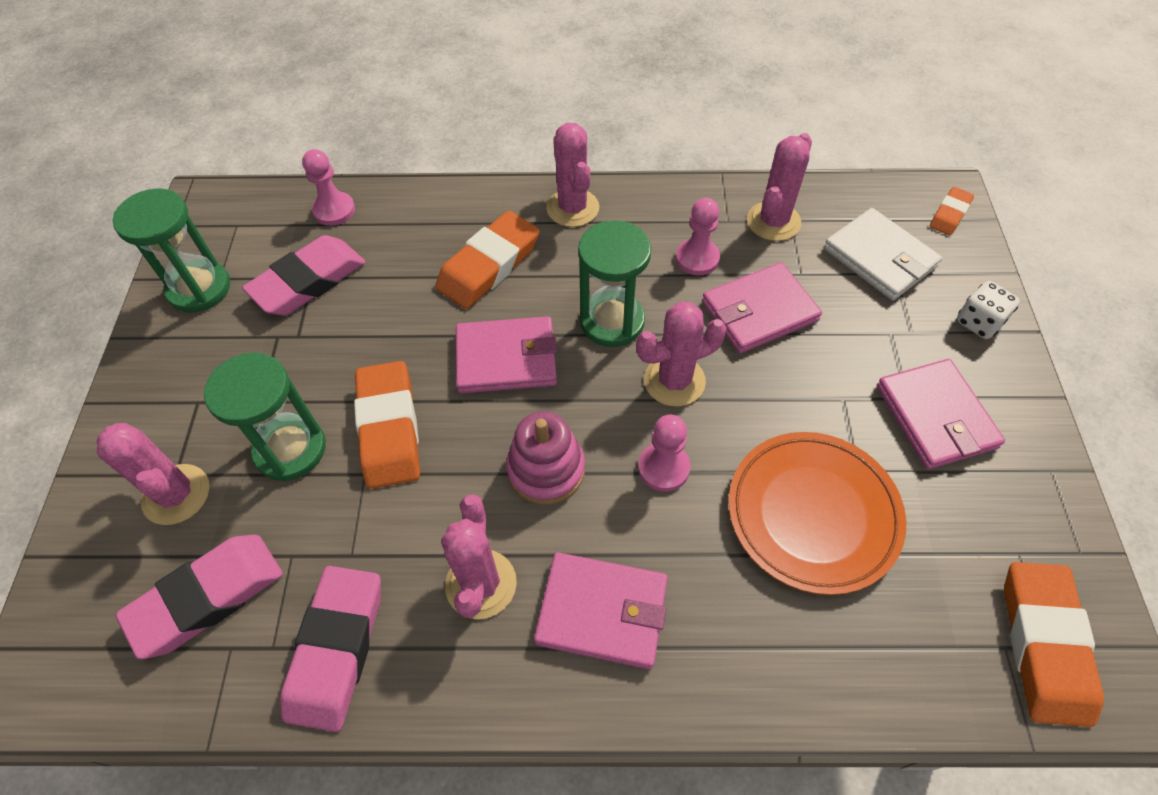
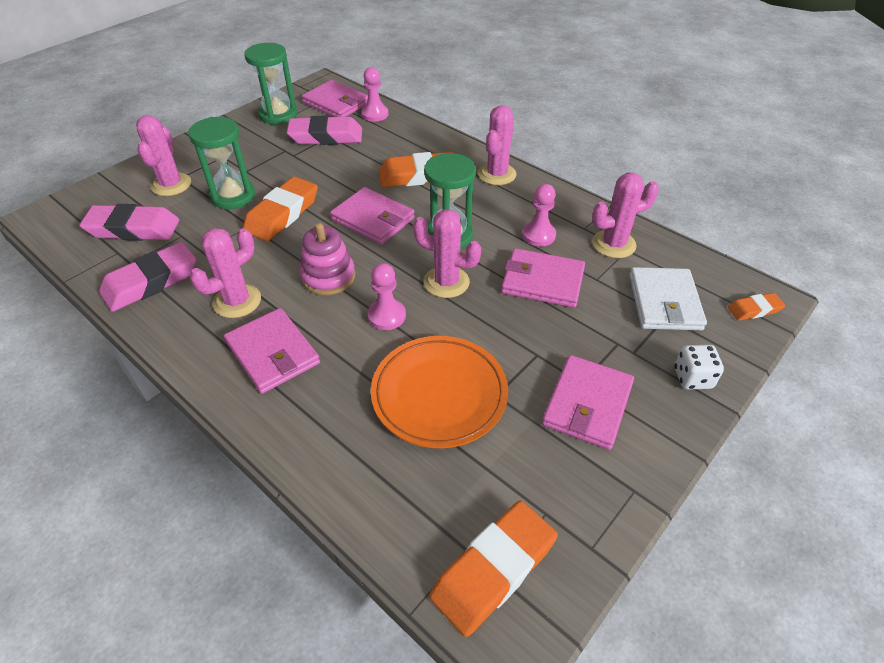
camera: 40 degrees right, 10 degrees down
(261, 223) = (336, 103): none -> pink wallet

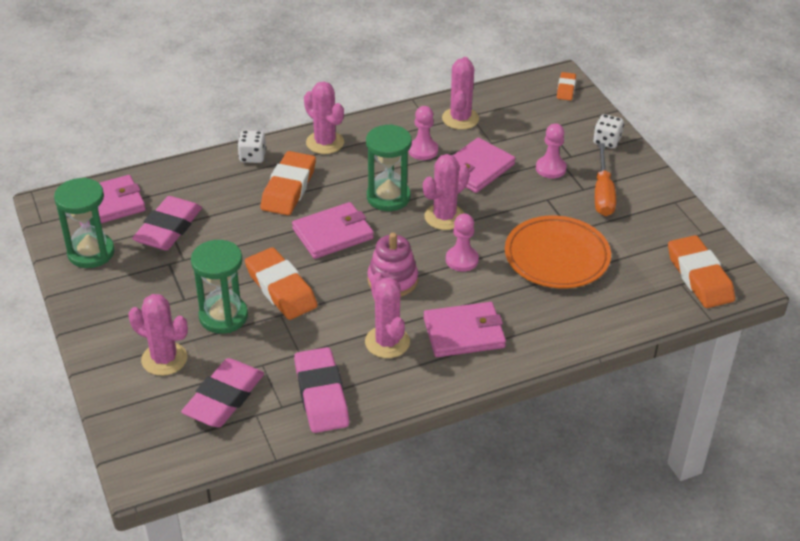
camera: 65 degrees left, 5 degrees down
(375, 114) = (156, 184): pink pawn -> pink pawn (550, 168)
(444, 145) = (252, 157): none -> white dice
(587, 404) = (603, 194): pink wallet -> orange screwdriver
(664, 302) = (535, 122): white wallet -> none

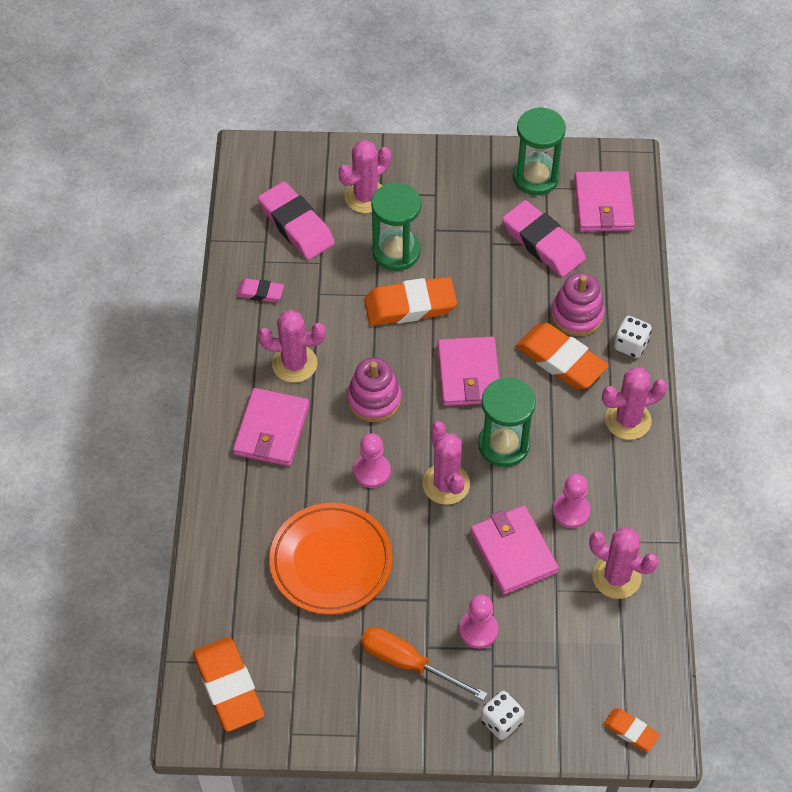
camera: 115 degrees right, 15 degrees up
(237, 191) = (577, 315): none -> pink stacking toy
(321, 395) = (260, 292): pink eraser -> pink eraser, size x0.52
(699, 277) = (228, 687): orange eraser -> orange eraser turned 60 degrees clockwise

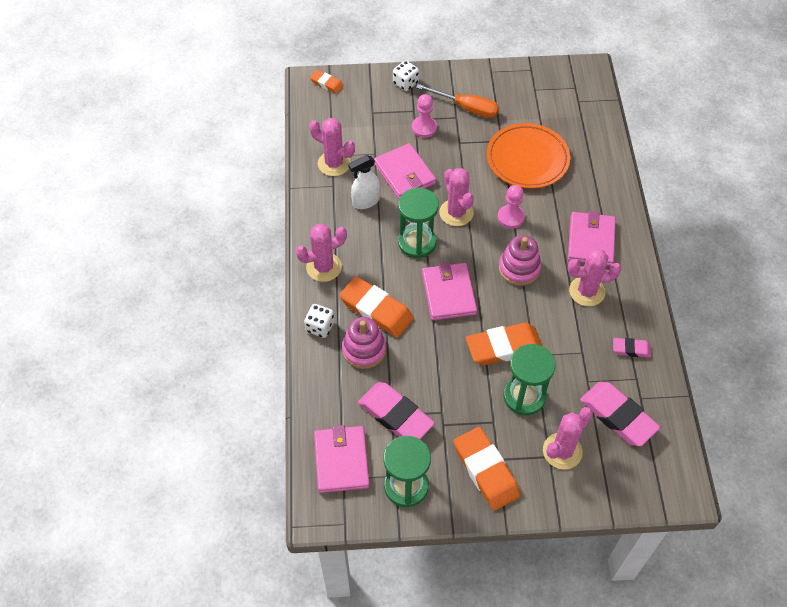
camera: 175 degrees right, 0 degrees up
(228, 687) = (575, 89): orange eraser -> orange eraser (485, 471)
(571, 511) = (365, 201): pink pawn -> white spray bottle

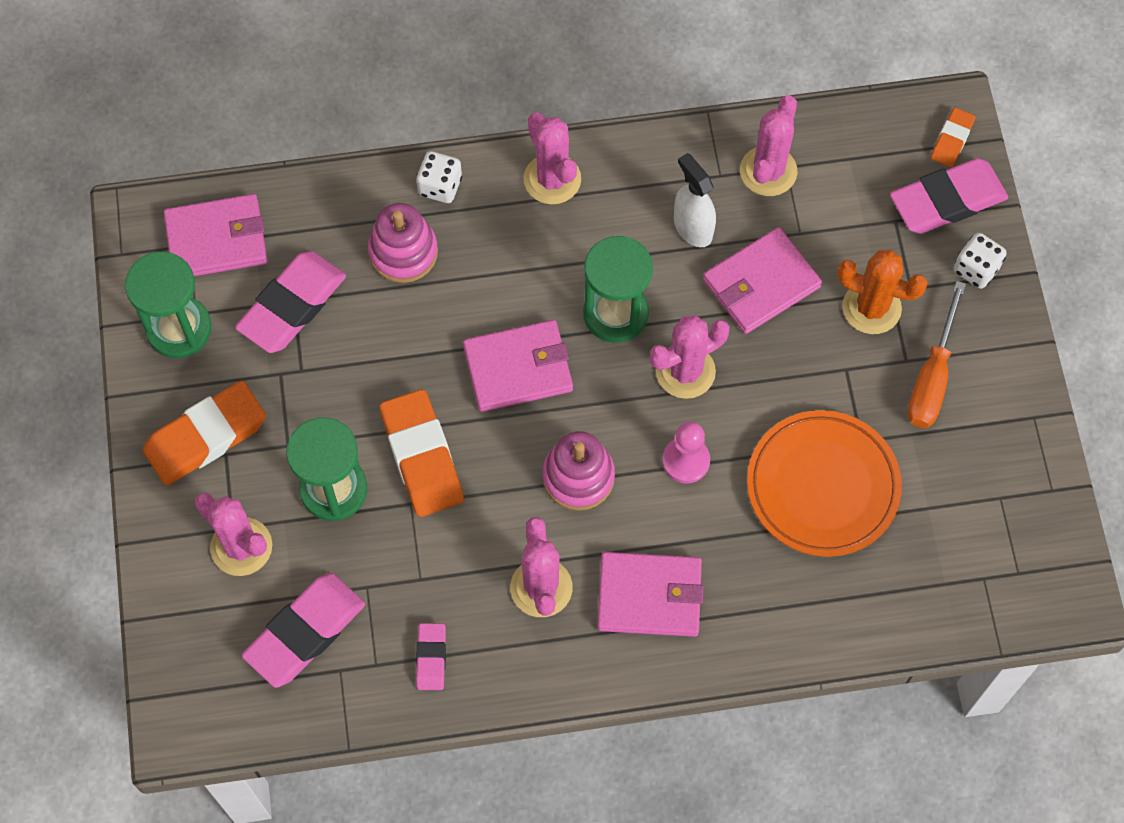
camera: 85 degrees right, 10 degrees up
(363, 90) = (947, 201): none -> pink eraser
(376, 310) = (477, 263): orange eraser -> none
(424, 128) = (871, 308): pink pawn -> orange cactus

